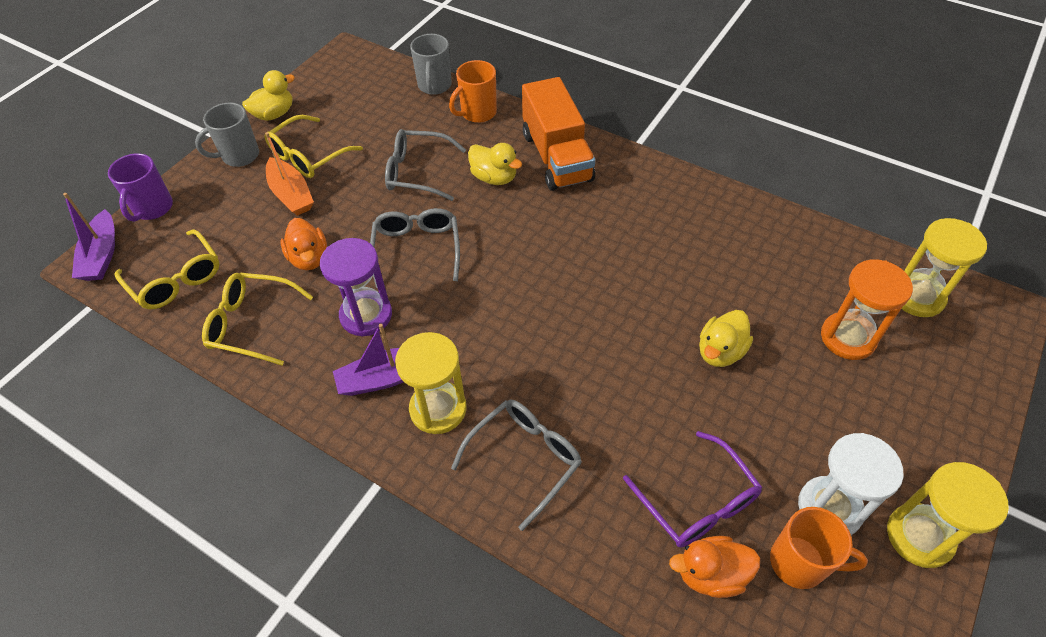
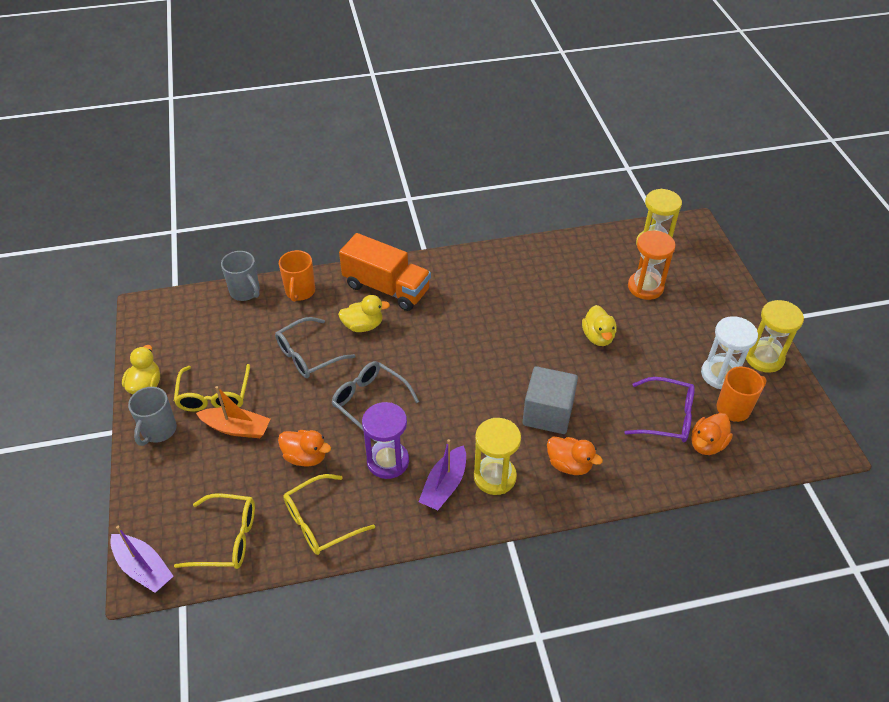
camera: 45 degrees left, 5 degrees down
(152, 208) = (139, 511): purple mug -> none
(524, 460) = (569, 465): grey glasses -> orange duck
(566, 389) = (547, 413): none -> grey cube

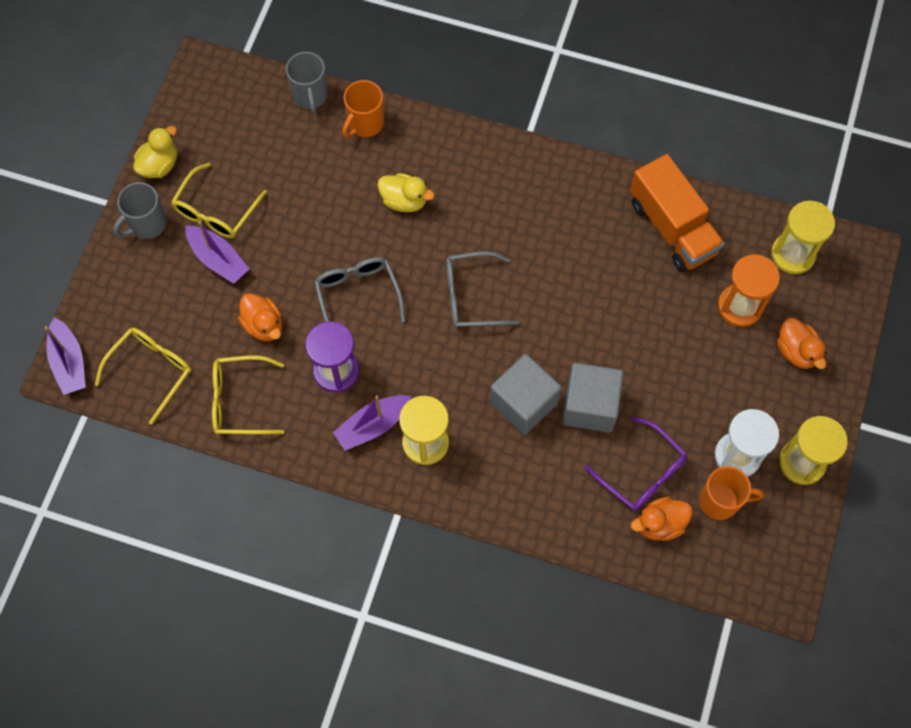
camera: 30 degrees right, 20 degrees up
(226, 538) = (150, 372): yellow glasses -> yellow glasses turned 90 degrees counterclockwise
(237, 428) = (218, 259): orange boat -> purple boat
(309, 355) = (330, 209): grey glasses -> grey glasses (472, 296)
(386, 288) = (456, 164): orange truck -> orange truck (672, 227)
(569, 465) = (505, 470): orange duck -> orange duck (796, 351)
(596, 392) = (590, 406): none -> grey cube
(598, 337) = (639, 342): yellow duck -> none

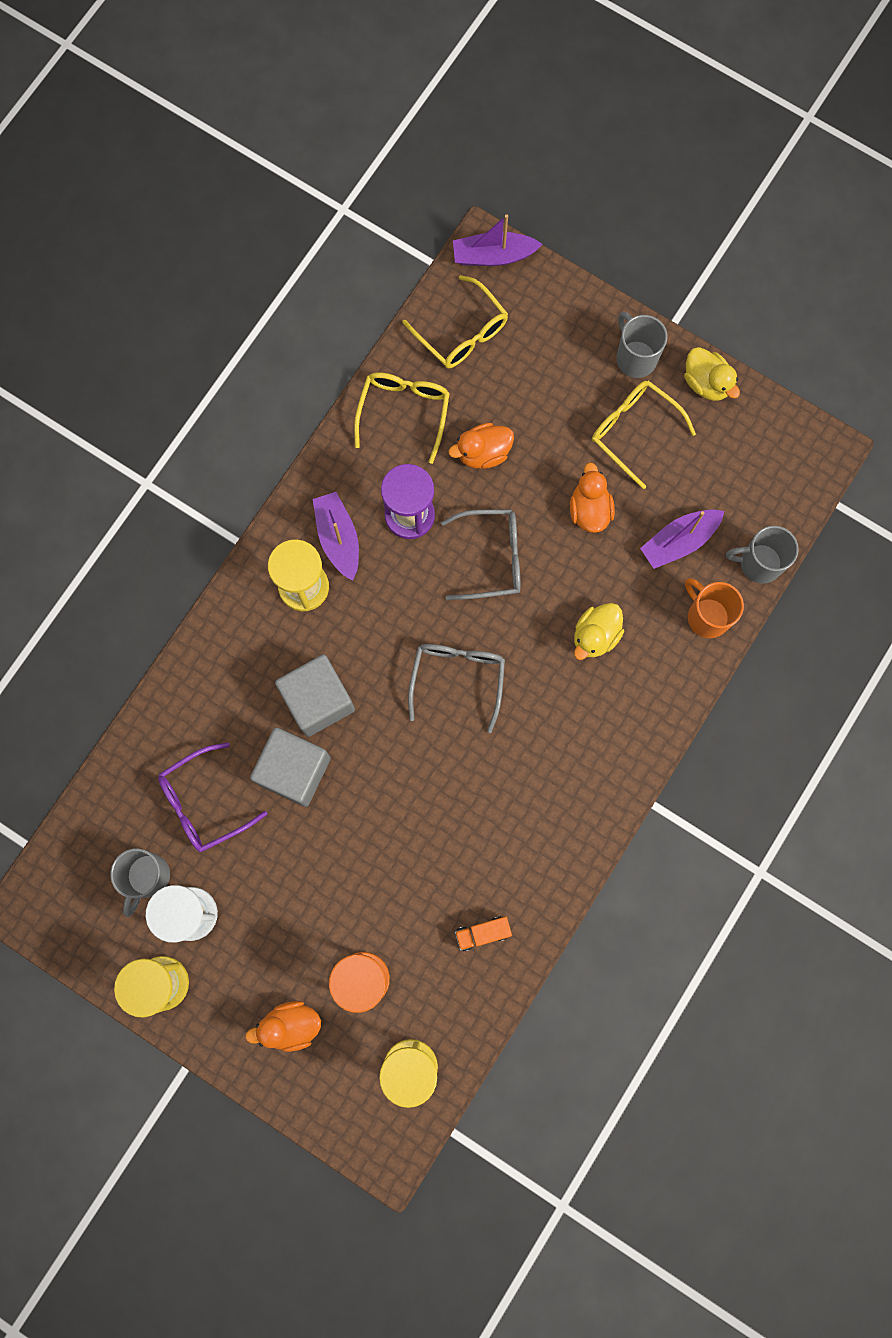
camera: 105 degrees right, 10 degrees up
(218, 259) = (573, 422): purple boat -> purple boat (679, 541)
(659, 524) = (144, 804): orange duck -> orange duck (589, 510)
(672, 227) = (482, 933): orange truck -> orange truck, size x0.42
(720, 501) = (147, 877): orange mug -> grey mug

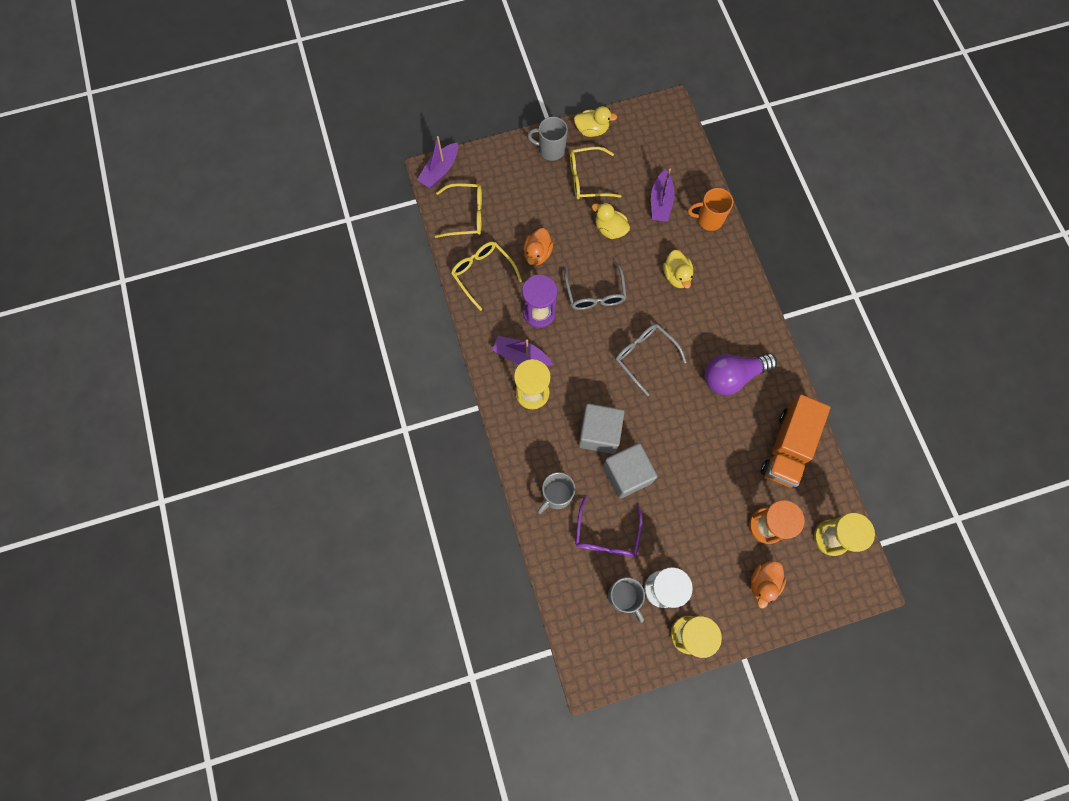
camera: 50 degrees left, 5 degrees down
(482, 933) = (787, 447): orange truck -> orange truck, size x2.39
(490, 558) = (595, 292): grey glasses -> grey glasses turned 135 degrees clockwise
(519, 801) = (732, 376): none -> purple light bulb
(589, 510) = (610, 229): orange duck -> yellow duck
(758, 563) = (701, 177): grey mug -> grey mug (556, 495)

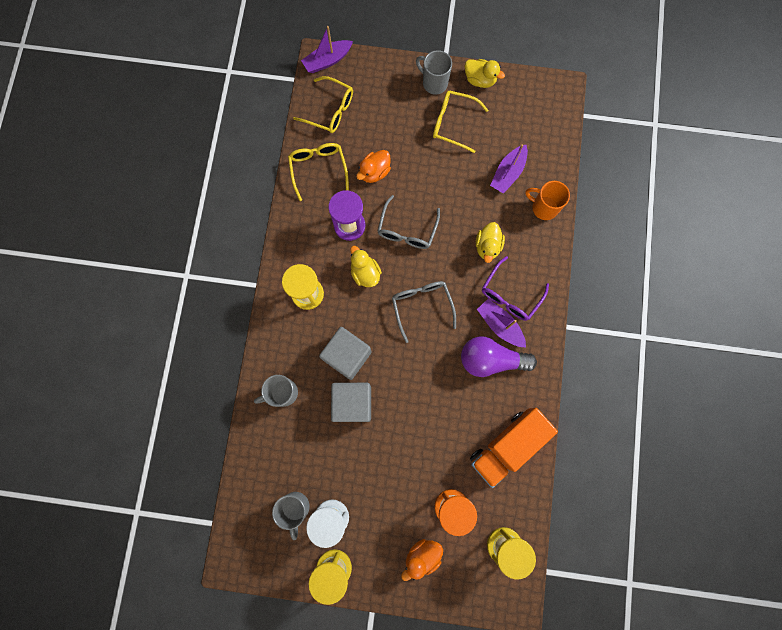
camera: 25 degrees right, 5 degrees up
(521, 356) = (314, 257): purple boat -> purple boat (499, 325)
(607, 534) = (309, 446): purple glasses -> purple glasses (510, 294)
(610, 229) = (450, 178): yellow duck -> yellow duck (365, 273)

